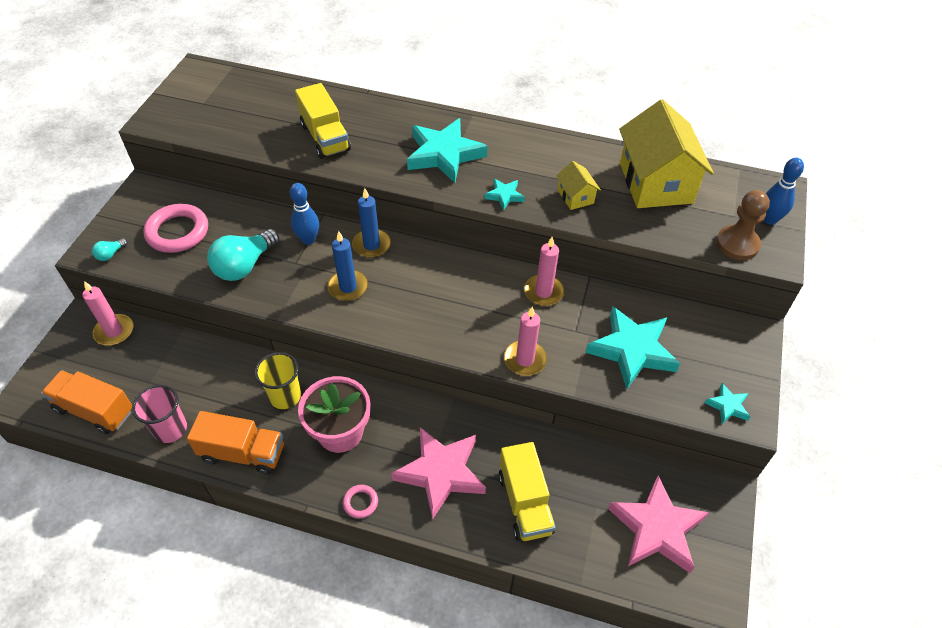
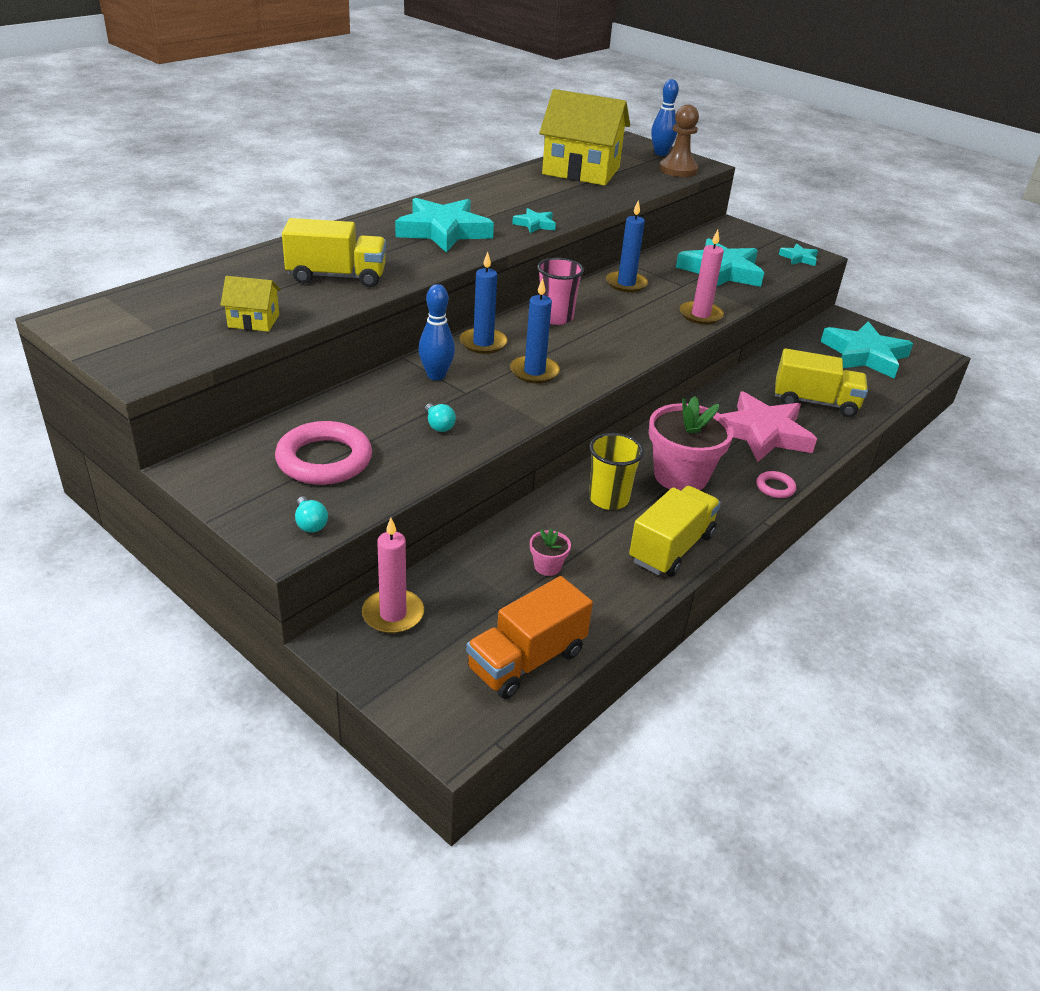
camera: 65 degrees left, 15 degrees down
(170, 429) = (602, 597): pink cup -> pink cup (555, 317)
(190, 388) = (547, 566): none -> pink flower pot
(243, 453) = (671, 548): orange truck -> yellow truck
(244, 266) = (438, 425): turquoise light bulb -> turquoise light bulb, size x0.45
(543, 292) = (626, 284): pink candle -> blue candle
(575, 197) = (567, 200): yellow house -> yellow house (253, 321)
(656, 529) = (864, 355): pink star -> turquoise star

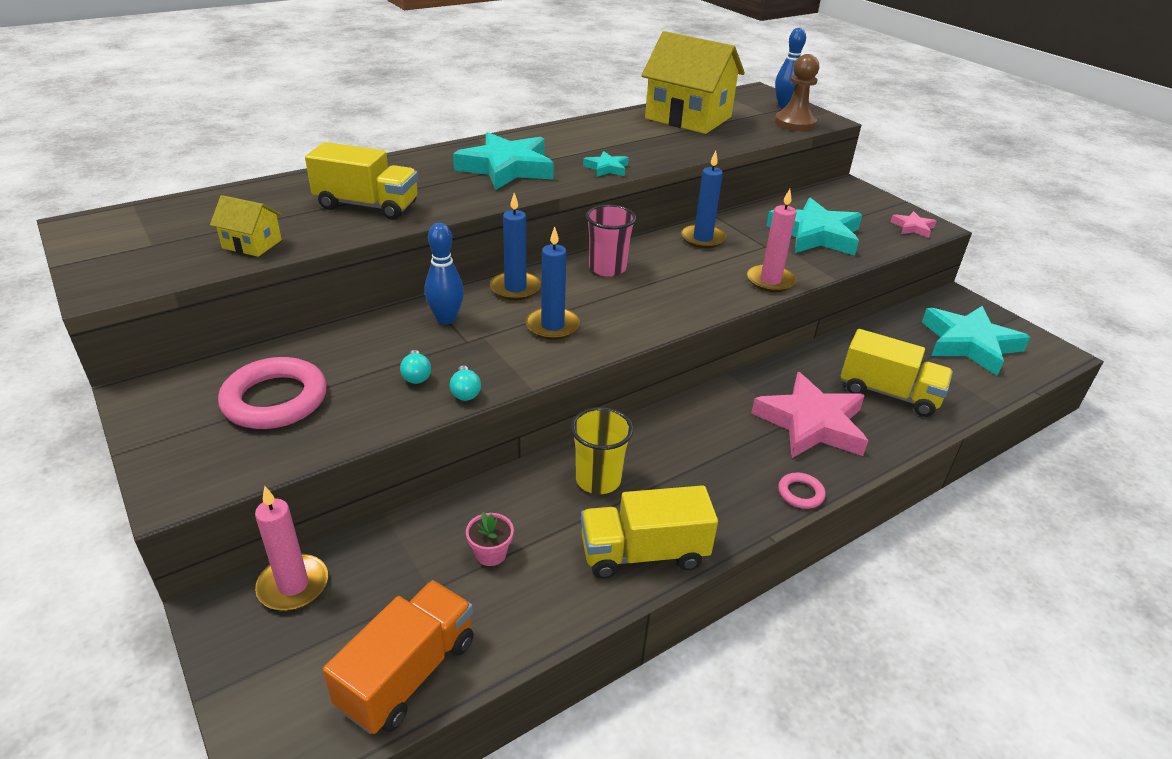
camera: 15 degrees right, 0 degrees up
(310, 523) = (213, 473): turquoise light bulb -> turquoise light bulb (465, 392)
(526, 660) = (408, 673): orange truck -> orange truck turned 150 degrees clockwise
(671, 548) = (643, 553): yellow truck -> yellow truck turned 150 degrees counterclockwise
(681, 476) = (693, 463): pink flower pot -> none
(799, 258) = (913, 227): turquoise star -> pink star

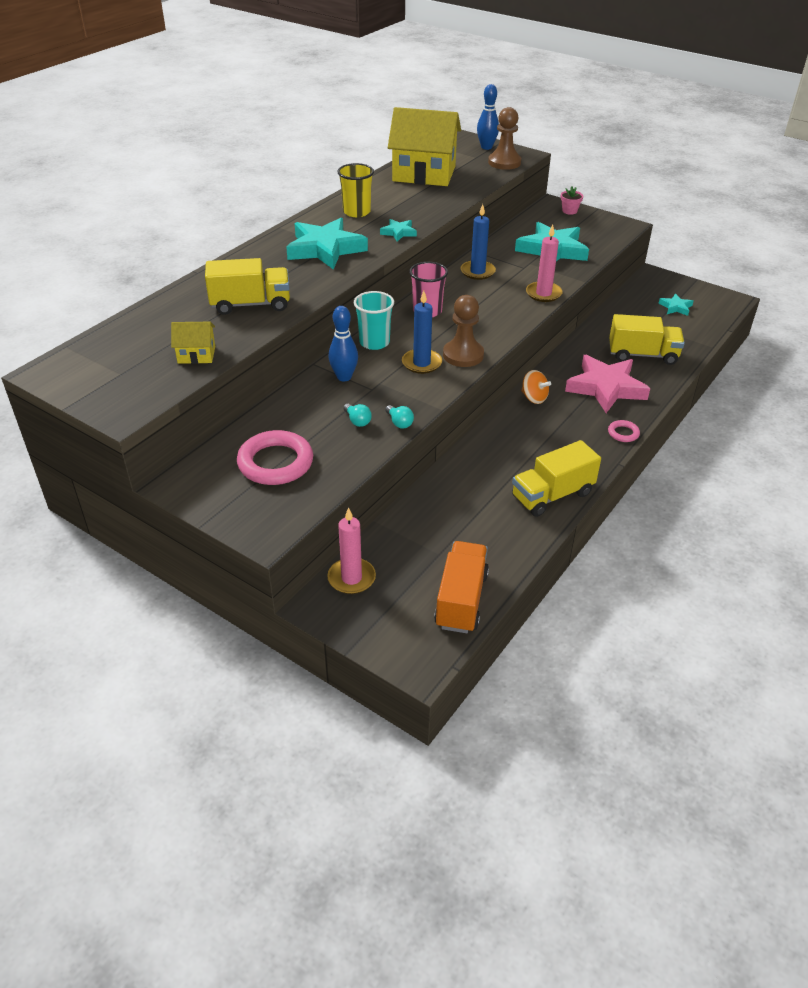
camera: 20 degrees left, 5 degrees up
(490, 553) = (460, 523): pink flower pot -> pink flower pot (569, 211)
(515, 288) = (374, 342): blue candle -> turquoise cup
(598, 480) = (496, 460): yellow cup -> yellow cup (356, 212)
(612, 329) = (463, 355): none -> brown pawn
(703, 411) = (534, 398): none -> orange spinning top
(913, 227) = (613, 229): pink star -> none
(969, 344) = (675, 307): turquoise star -> turquoise star, size x0.47

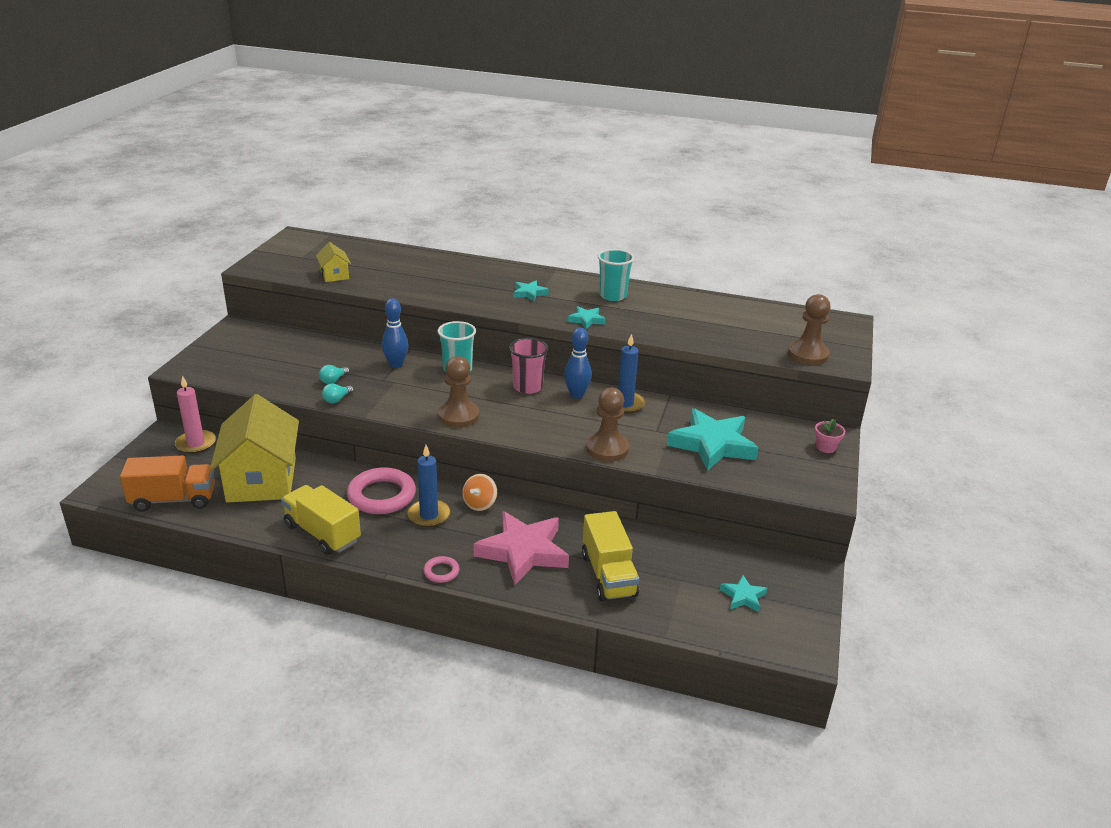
camera: 70 degrees right, 10 degrees down
(250, 304) = (417, 280): yellow truck -> none
(275, 463) = (269, 357): pink ring -> pink ring (381, 496)
(325, 249) = (529, 293): turquoise star -> turquoise star, size x0.47
(356, 212) = (613, 295): yellow cup -> turquoise cup
(421, 363) = (434, 397): blue candle -> blue candle (429, 515)
(424, 174) = (730, 315): yellow house -> yellow house (261, 480)
(486, 147) = (838, 340): blue bowling pin -> blue bowling pin (576, 395)
(543, 293) = (607, 449): pink candle -> brown pawn

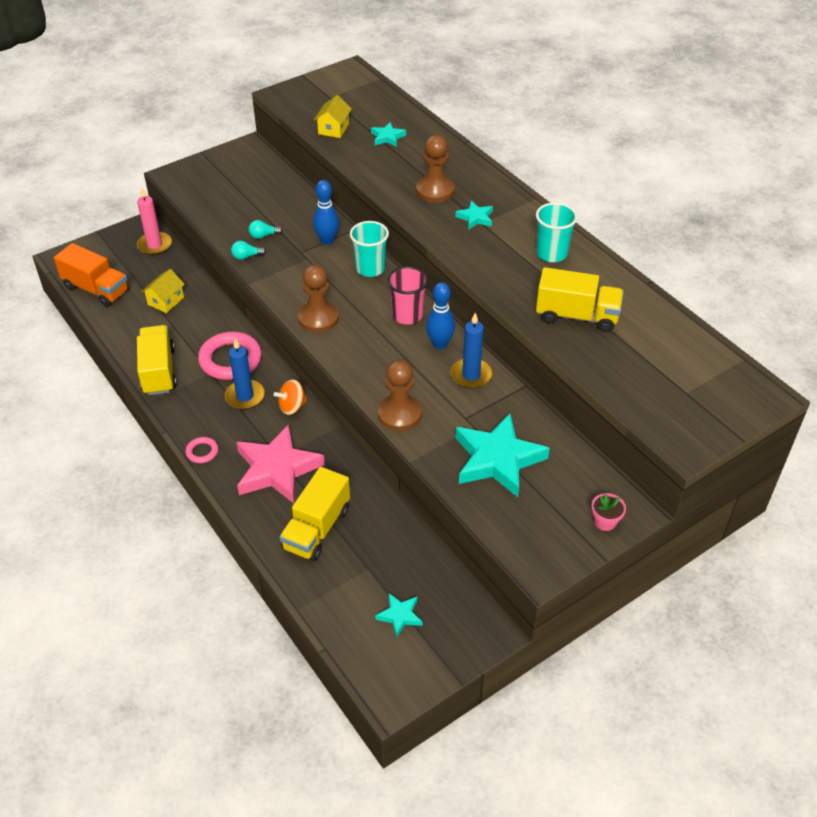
camera: 40 degrees right, 15 degrees up
(261, 480) = (166, 301): yellow house -> yellow house, size x0.45
(586, 320) = (490, 272): turquoise star -> turquoise star (387, 137)
(680, 323) = (576, 316): none -> yellow truck
(808, 355) = (660, 415): brown pawn -> brown pawn (435, 191)

